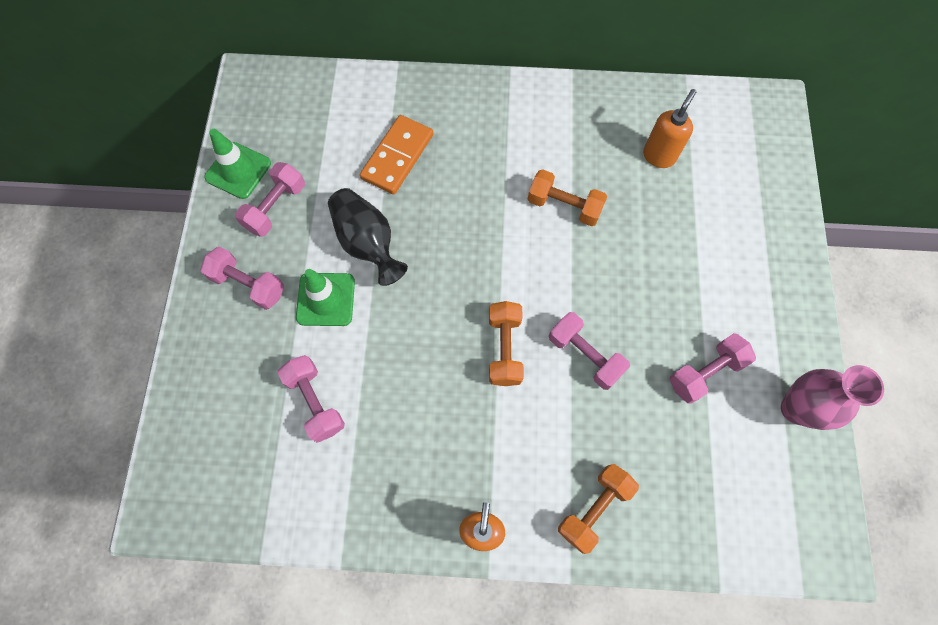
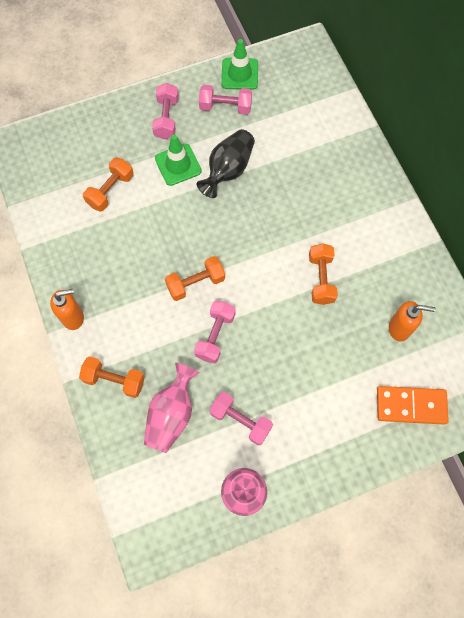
camera: 65 degrees right, 0 degrees up
(315, 402) = (110, 190): pink dumbbell -> orange dumbbell
(397, 156) = (301, 158): orange domino -> orange domino (411, 405)
(668, 452) = (172, 414): none -> pink vase

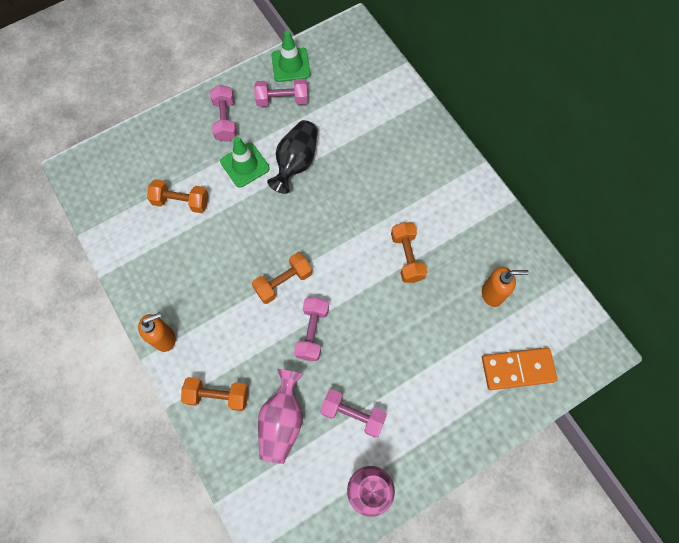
camera: 10 degrees left, 0 degrees up
(110, 190) = (181, 202): orange dumbbell -> orange dumbbell turned 75 degrees clockwise

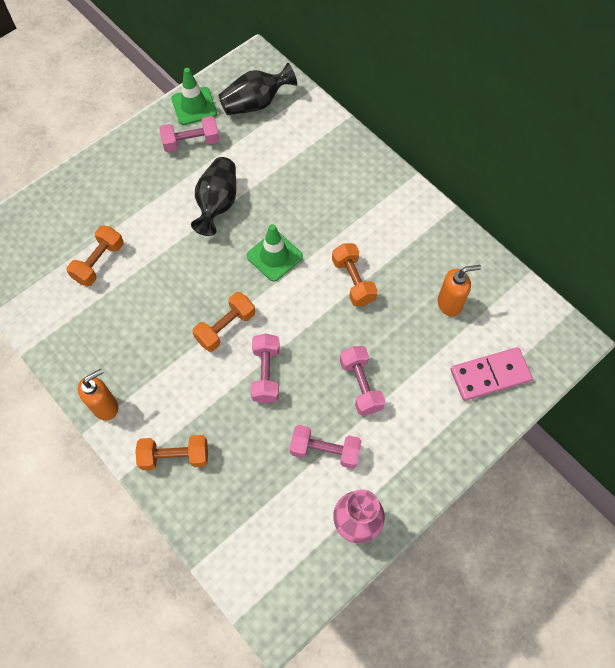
camera: 10 degrees left, 5 degrees down
(181, 202) = (99, 262): orange dumbbell -> orange dumbbell turned 60 degrees counterclockwise
(225, 120) = (133, 172): pink dumbbell -> pink dumbbell (361, 385)
(245, 165) = (162, 214): green traffic cone -> green traffic cone (274, 256)
(282, 421) = (250, 470): pink vase -> none
(347, 71) = (256, 103): none -> black vase
(517, 369) = (490, 375): orange domino -> pink domino

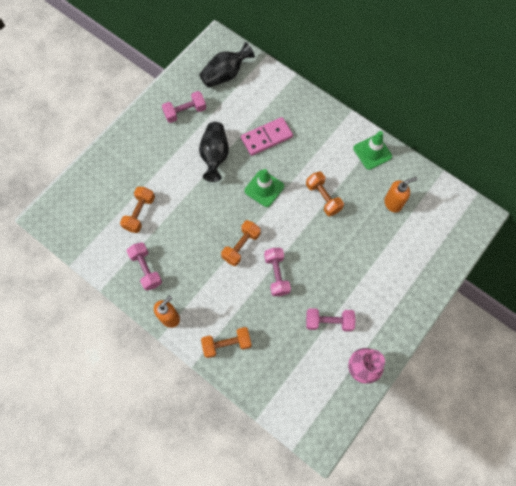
camera: 10 degrees left, 5 degrees up
(194, 106) = (180, 83): green traffic cone -> green traffic cone (372, 152)
(361, 385) = (344, 272): pink dumbbell -> pink dumbbell (146, 269)
(490, 375) = (429, 249): pink domino -> pink domino (266, 137)

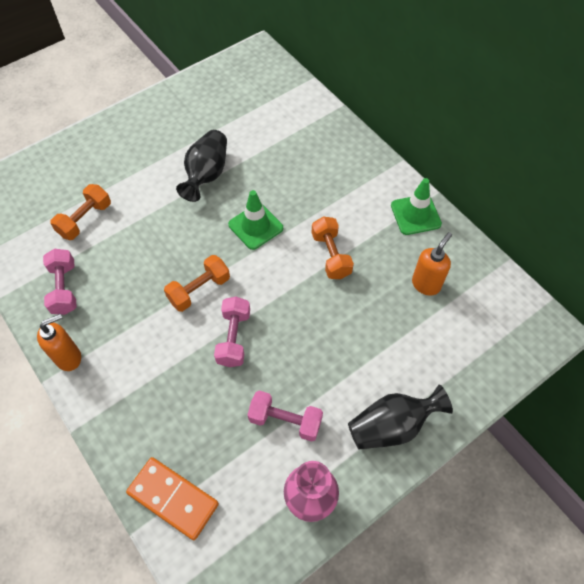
camera: 15 degrees right, 10 degrees down
(185, 112) = (189, 118): pink dumbbell -> none
(225, 75) = (254, 88): black vase -> black vase (392, 426)
(226, 344) = (130, 413): orange dumbbell -> none
(266, 137) = (280, 168): pink domino -> none
(274, 390) = (173, 498): none -> orange domino
(393, 203) = (426, 284): orange soap dispenser -> orange soap dispenser turned 45 degrees counterclockwise

